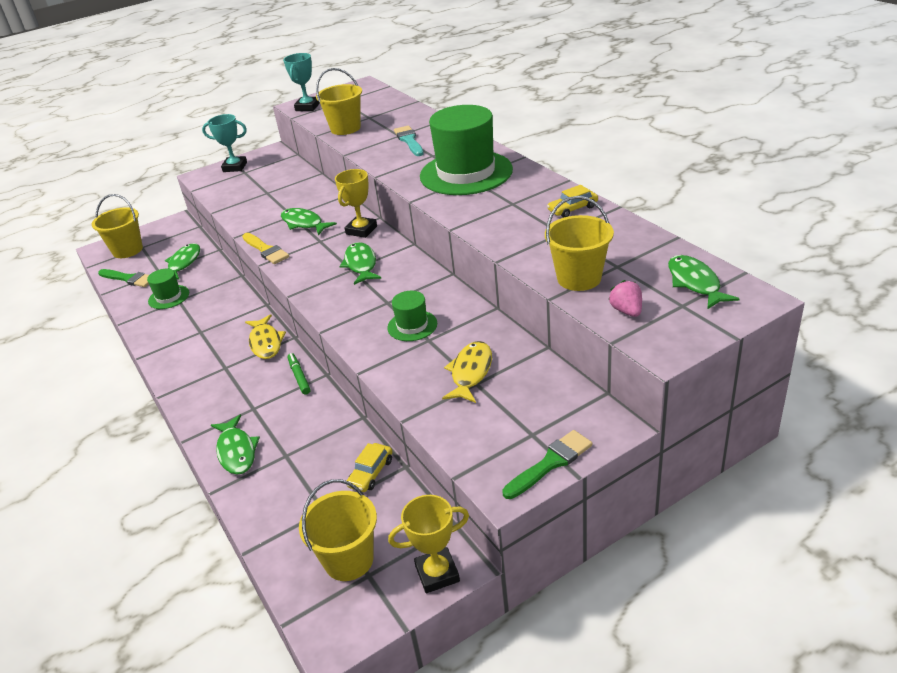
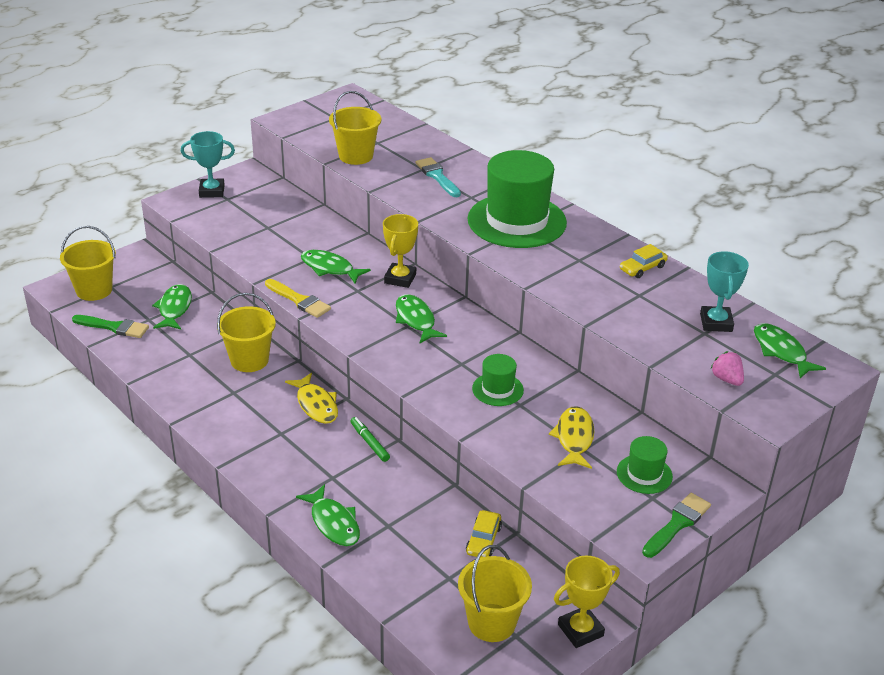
camera: 15 degrees left, 0 degrees up
(169, 297) = (176, 350): green hat -> green hat (644, 474)
(307, 107) = (296, 123): turquoise trophy -> turquoise trophy (716, 323)
(579, 278) = (672, 345): yellow bucket -> yellow bucket (249, 360)

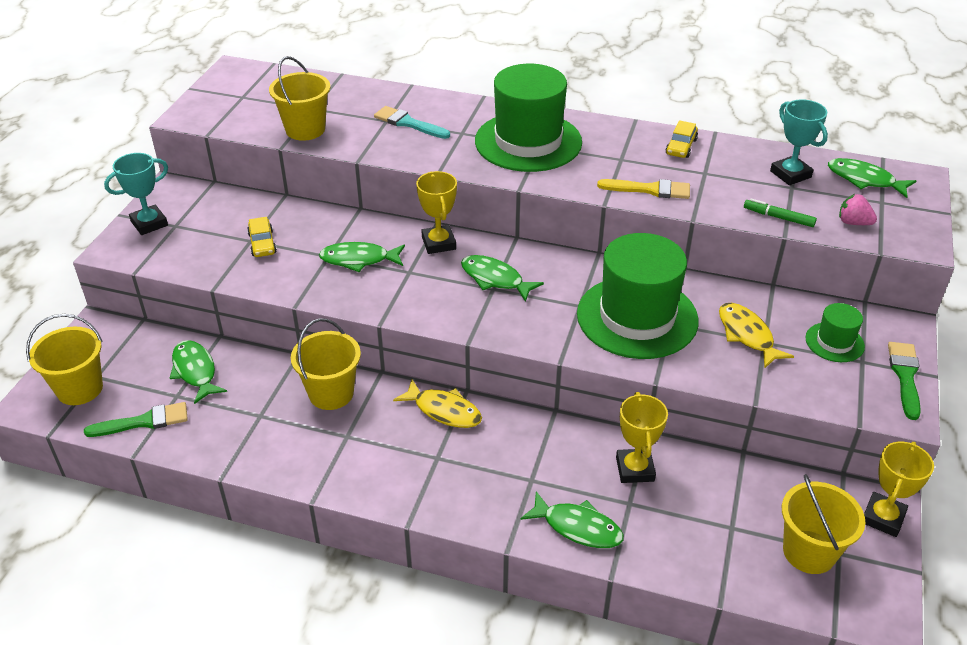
camera: 30 degrees left, 5 degrees up
(299, 300) = (360, 306): yellow brush -> yellow brush (649, 189)
(369, 442) = (532, 426): green marker -> green marker (778, 217)
(416, 505) = (635, 469): none -> yellow trophy
(483, 540) = (724, 473): yellow car -> yellow car (262, 243)
(497, 389) = (637, 317): green hat -> green hat, size x2.16

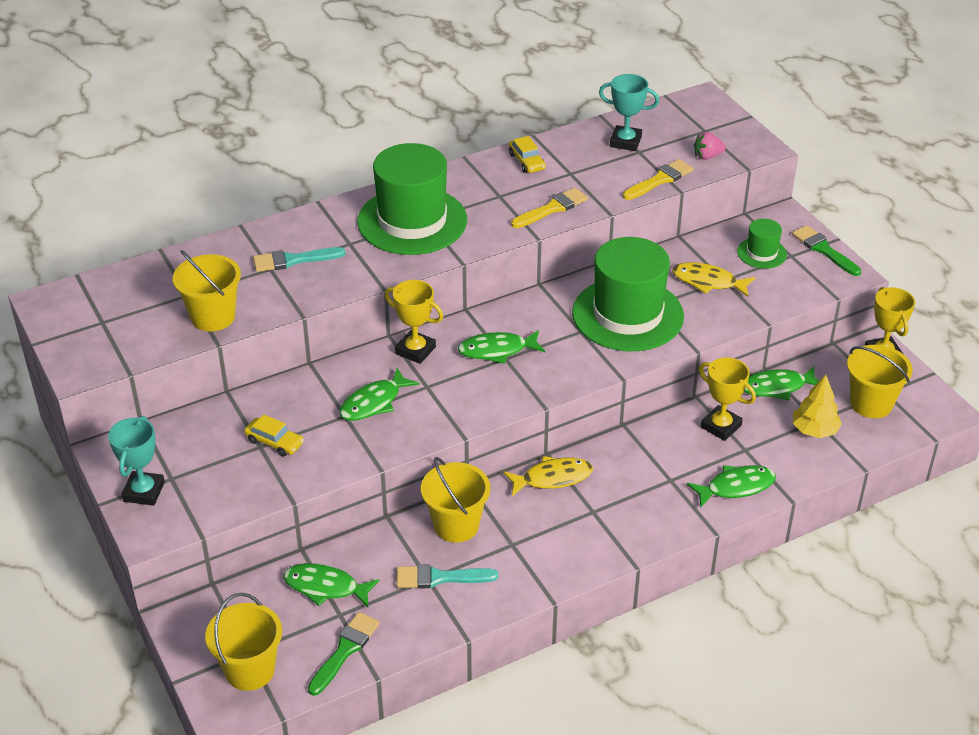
camera: 45 degrees left, 0 degrees up
(267, 421) = (440, 578): none -> turquoise brush
(718, 534) = (814, 430): none -> yellow tree
(778, 217) = (660, 180): green marker -> yellow brush
(864, 180) = (675, 119): green fish -> green fish (777, 387)

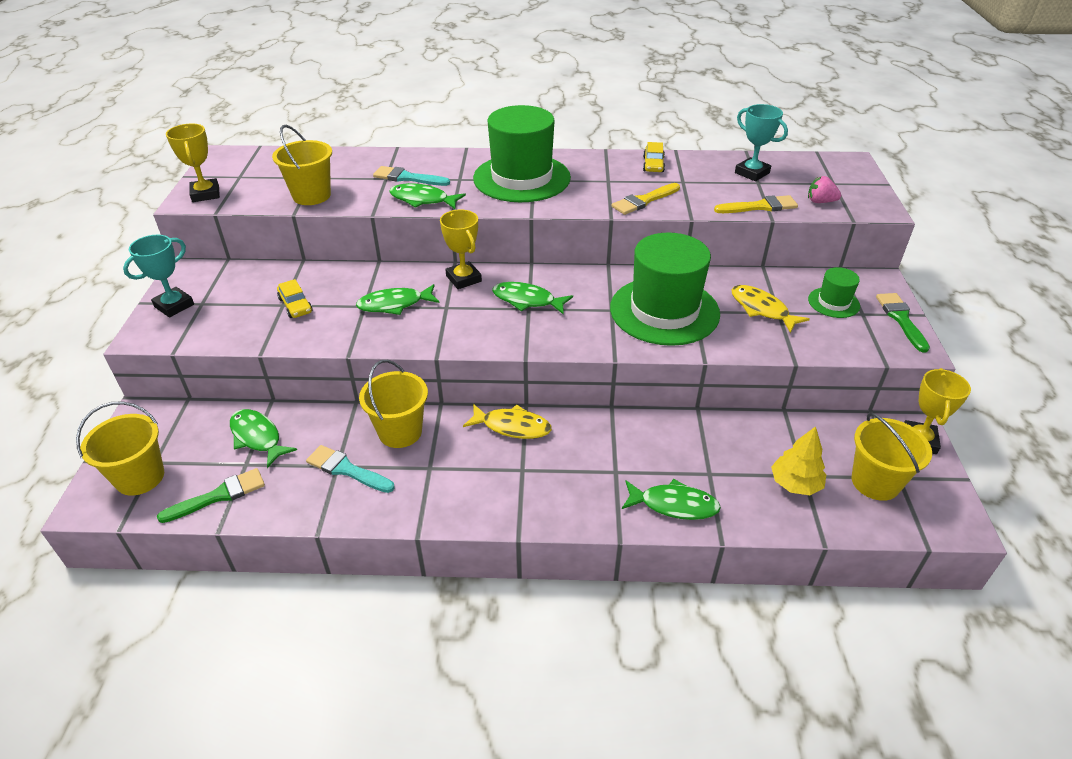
camera: 30 degrees right, 0 degrees up
(552, 208) = (644, 201): yellow brush -> yellow brush turned 150 degrees clockwise
(721, 426) = (701, 443): yellow trophy -> yellow trophy (205, 194)
(777, 387) = (784, 430): green fish -> green fish (422, 200)

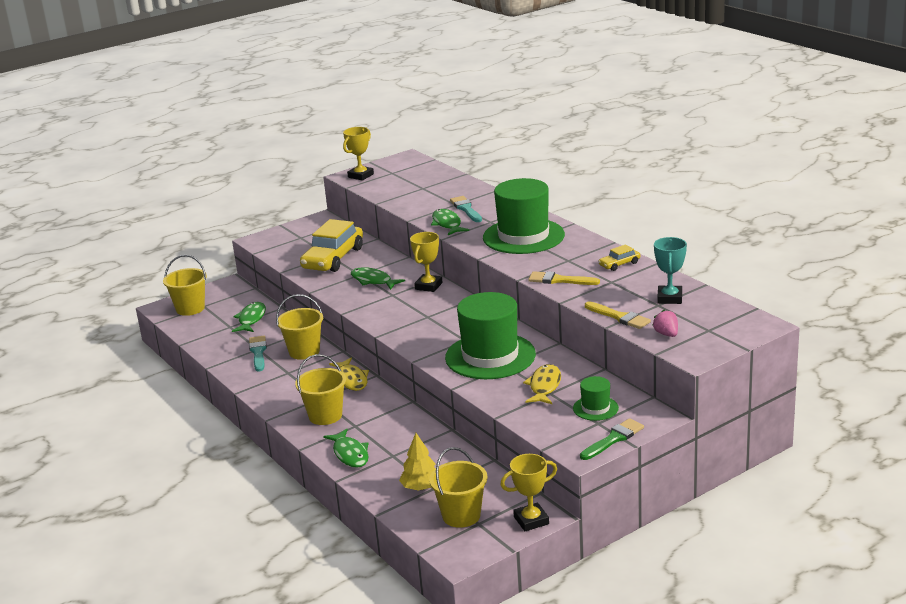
camera: 55 degrees right, 15 degrees down
(174, 305) = (289, 233): turquoise trophy -> none
(219, 495) = (202, 332): green brush -> none
(295, 305) = (333, 258): yellow car -> yellow car, size x2.20
(311, 195) = (402, 197): yellow bucket -> yellow bucket (325, 415)
(527, 300) = (435, 312): green fish -> none

